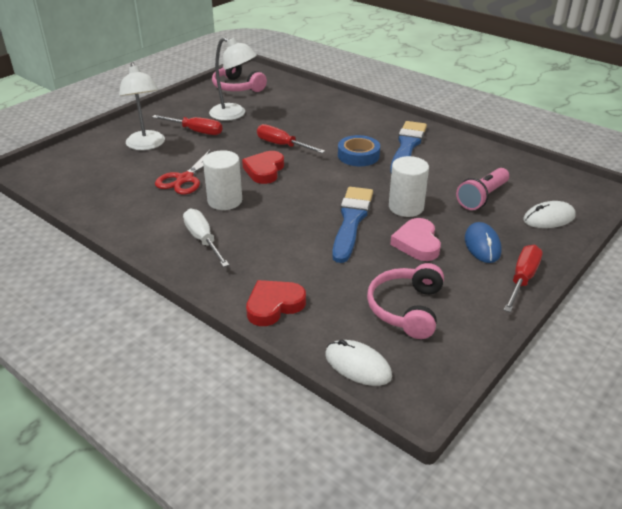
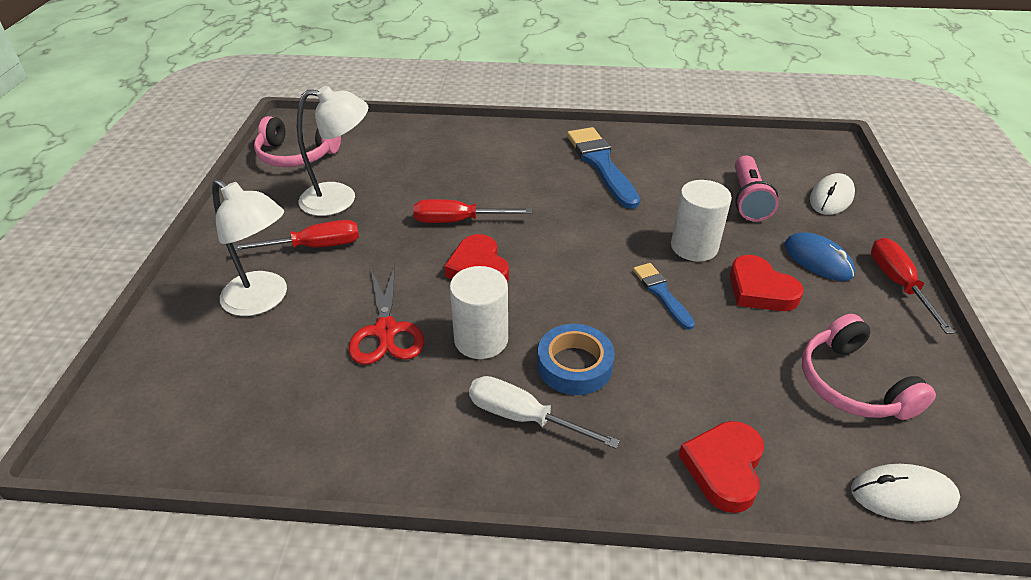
camera: 35 degrees left, 5 degrees up
(351, 221) = (661, 293): blue brush -> blue brush, size x0.56
(358, 155) = (564, 198): blue tape -> blue tape (574, 365)
(417, 243) = (760, 290): pink heart -> red heart

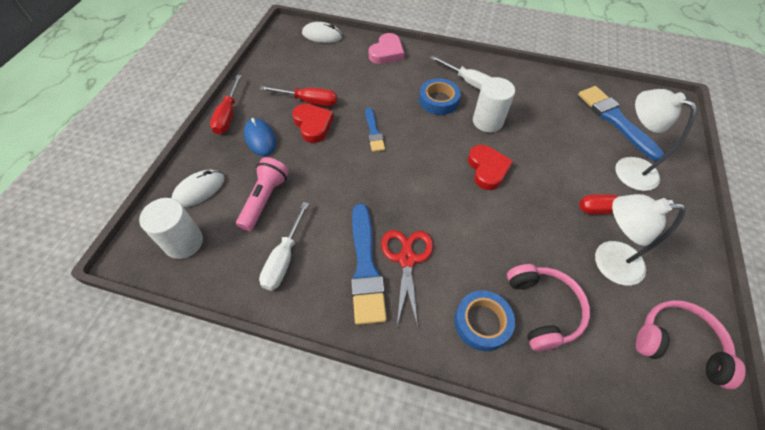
camera: 170 degrees left, 15 degrees up
(243, 380) = (615, 120): none -> blue brush
(386, 330) = (543, 135): red scissors -> red scissors (406, 259)
(458, 221) = (502, 216): red screwdriver -> red screwdriver (309, 101)
(479, 146) = (482, 322): none -> blue tape
(686, 160) = (284, 258): none -> white screwdriver
(694, 247) = (334, 162): white cylinder -> white cylinder (184, 242)
(724, 468) = (386, 52): red heart -> pink heart
(852, 384) = (305, 72): pink headphones -> pink headphones (542, 309)

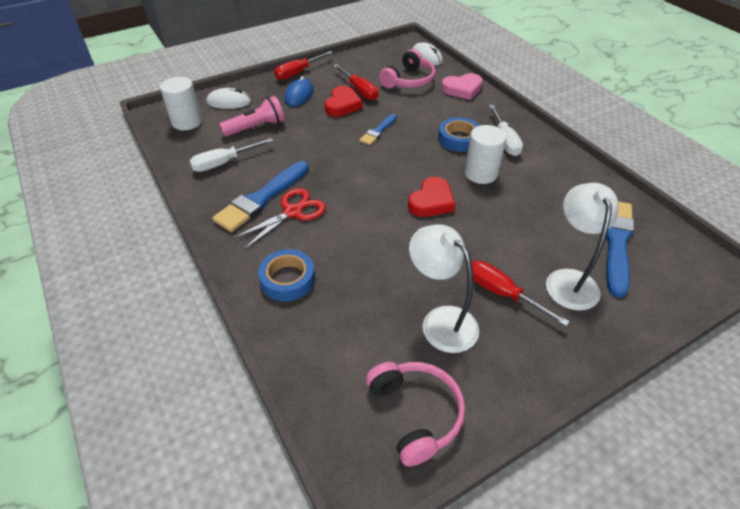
camera: 45 degrees right, 10 degrees down
(542, 309) = (341, 306): pink headphones -> pink headphones (409, 80)

